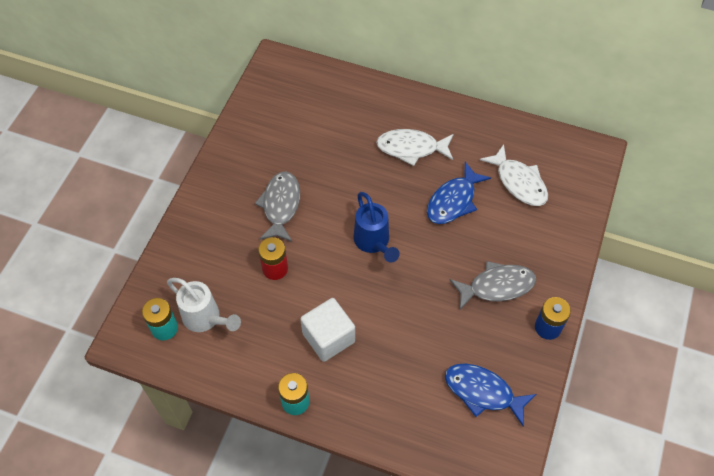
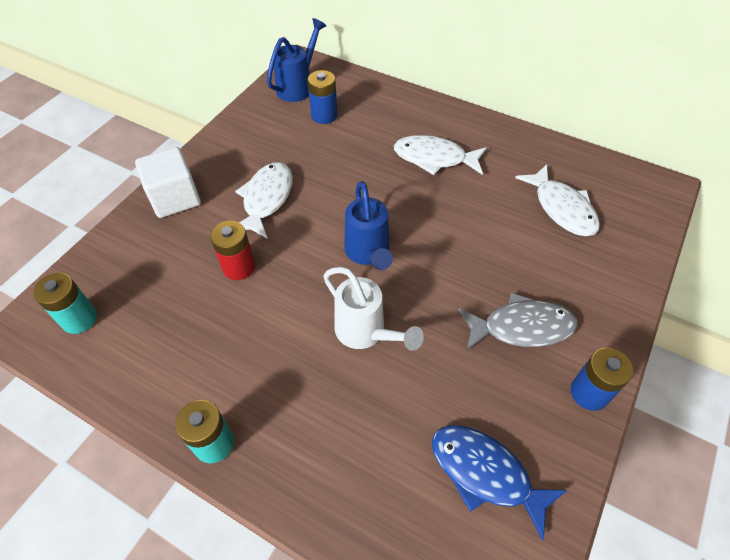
camera: 10 degrees right, 5 degrees down
(206, 319) = (134, 315): white watering can -> white watering can (366, 333)
(279, 87) = (298, 86): none -> blue watering can
(280, 205) = (266, 199): grey fish -> white fish
(309, 116) = (324, 115): none -> blue battery
(328, 337) = (283, 361): white cube -> white cube (175, 198)
(453, 201) = (477, 219): blue fish -> none

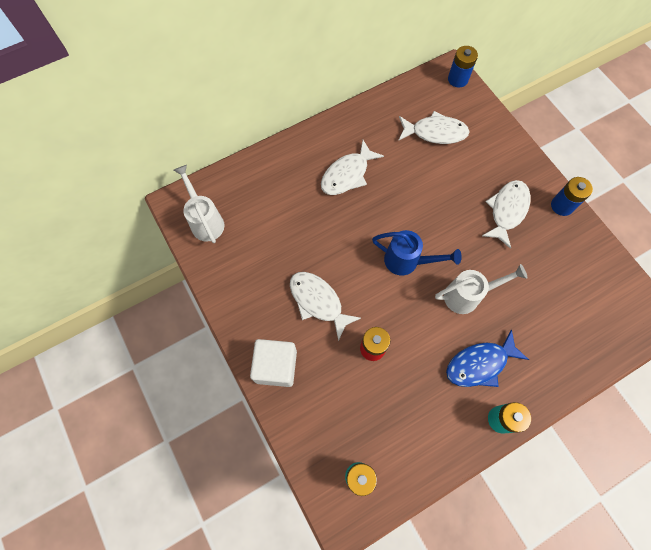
camera: 60 degrees left, 15 degrees up
(298, 86) = (205, 220): blue watering can -> white watering can
(324, 115) = (254, 220): blue battery -> blue battery (457, 79)
(485, 473) = (582, 284): blue fish -> blue fish (480, 364)
(521, 327) = (507, 211): grey fish -> white fish

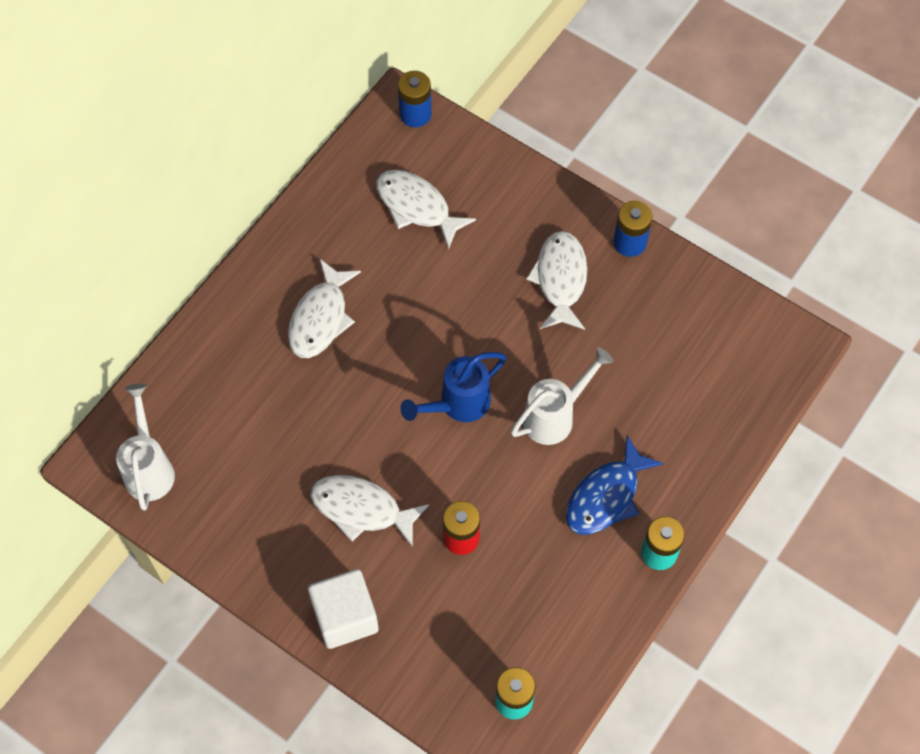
camera: 25 degrees left, 5 degrees down
(205, 220) = (149, 467): white watering can -> white watering can turned 45 degrees clockwise
(407, 261) = (457, 404): blue watering can -> blue watering can turned 150 degrees clockwise
(435, 132) = (417, 207): white fish -> white fish turned 120 degrees counterclockwise

